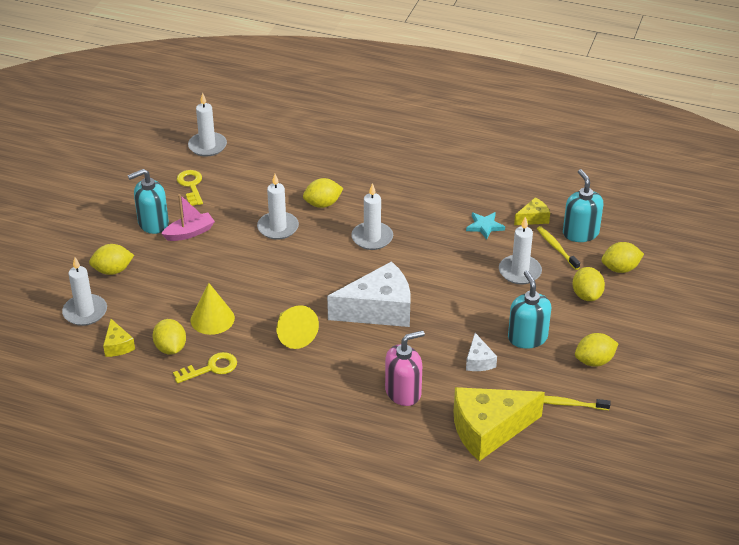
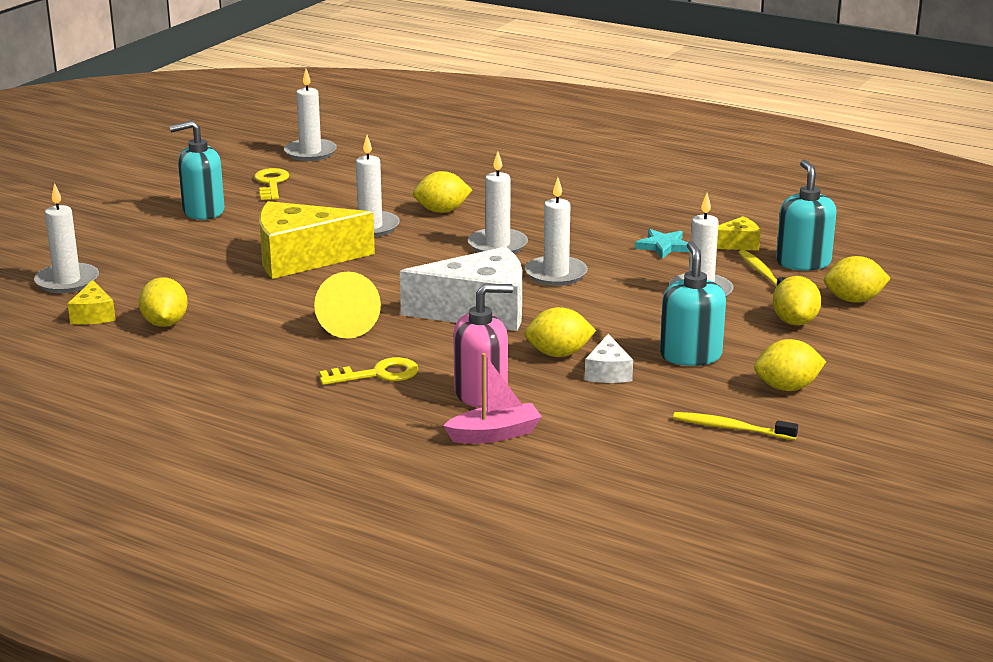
camera: 10 degrees right, 15 degrees down
(113, 270) = (126, 248): yellow lemon -> yellow lemon (558, 354)
(189, 233) = (248, 223): pink boat -> pink boat (494, 434)
(211, 368) = (211, 347): yellow key -> yellow key (377, 374)
(212, 319) = (238, 301): yellow cone -> none
(420, 264) = (556, 274): none -> white candle
(488, 429) = (597, 444): yellow cheese -> yellow cheese (301, 258)

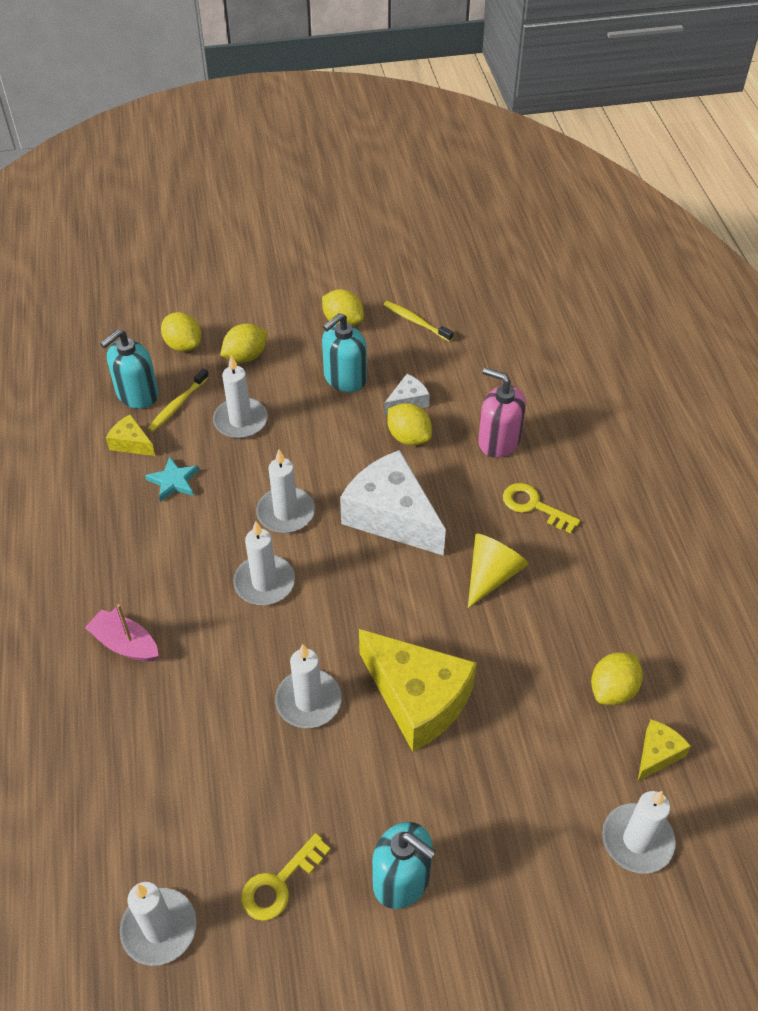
camera: 130 degrees left, 25 degrees up
(442, 211) = (224, 673): yellow lemon -> none
(494, 434) = (534, 406): pink boat -> pink boat (125, 644)
(731, 428) = (416, 321): yellow toothbrush -> yellow toothbrush turned 150 degrees clockwise

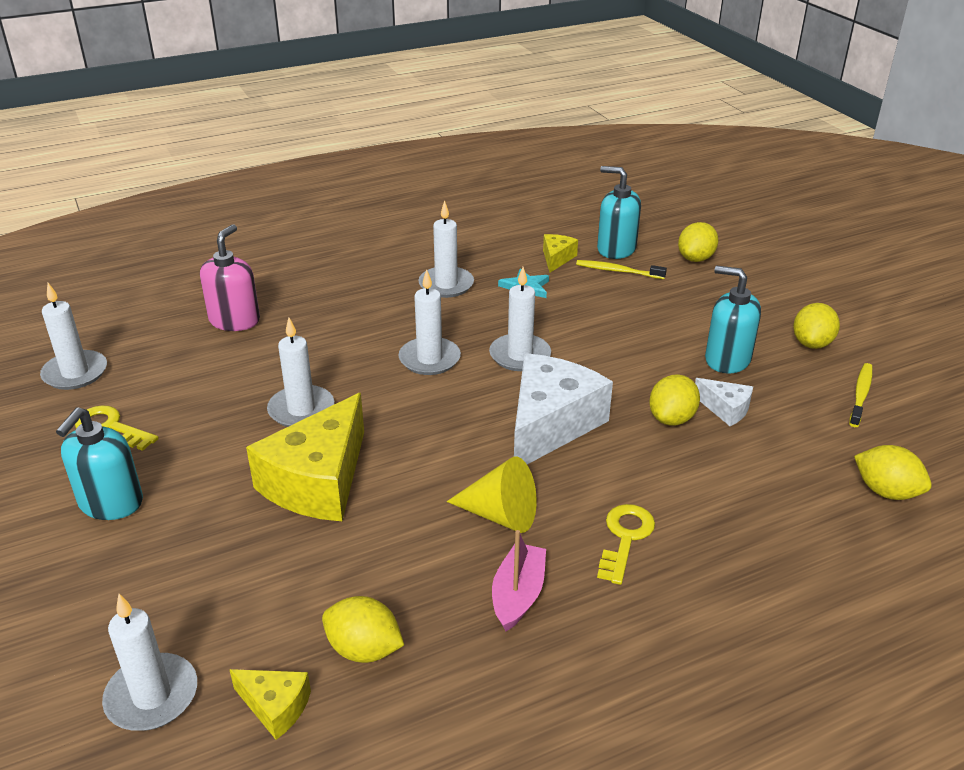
camera: 75 degrees right, 15 degrees down
(125, 644) = (339, 301): pink boat -> pink boat (518, 595)
(240, 421) = (621, 308): white candle -> white candle (446, 285)
(245, 356) = (709, 294): yellow lemon -> yellow lemon (886, 491)
(498, 441) = (714, 492): pink soap dispenser -> pink soap dispenser (235, 320)

